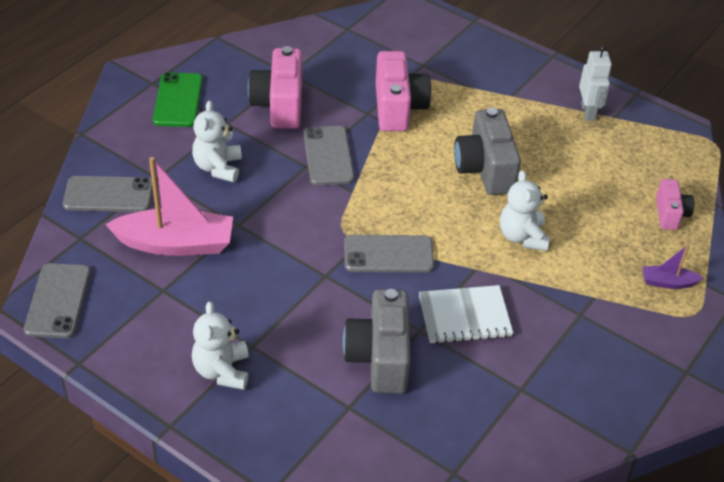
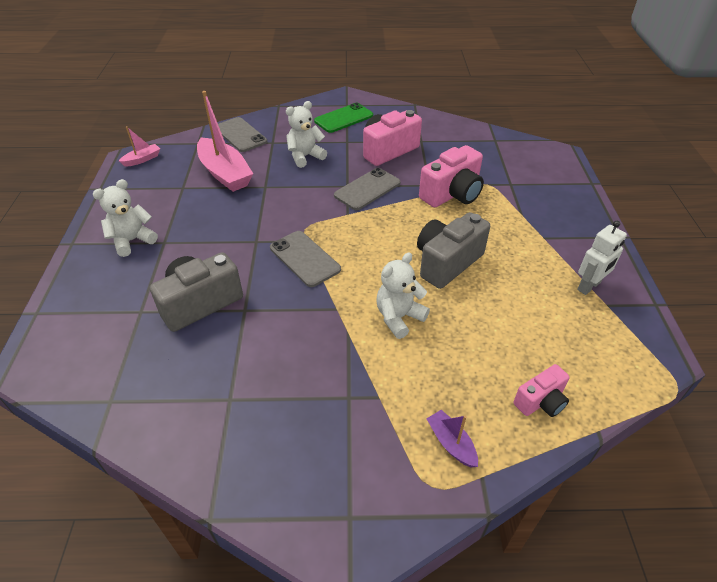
camera: 55 degrees right, 0 degrees up
(58, 301) = (142, 159): grey phone -> pink boat
(464, 316) = (279, 327): white notebook -> none

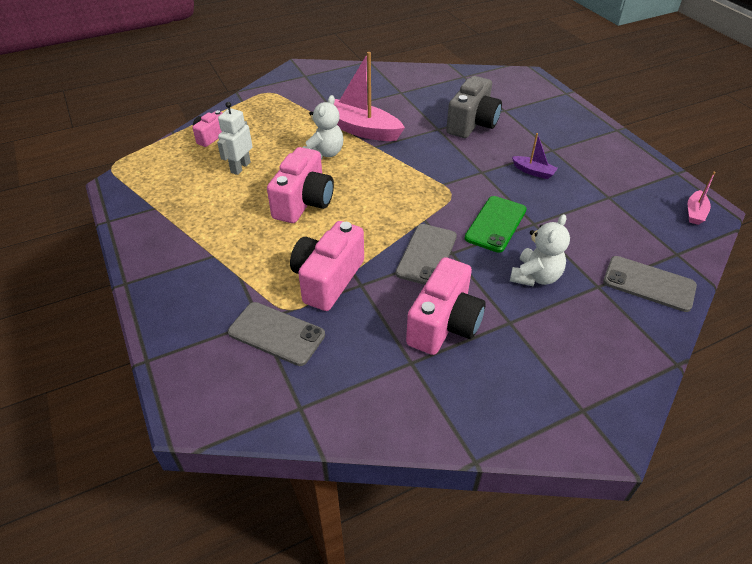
camera: 155 degrees right, 0 degrees up
(132, 241) = (577, 143): white teddy bear -> none
(225, 173) = (592, 224): pink boat -> pink boat (361, 129)
(305, 258) = (428, 170): grey phone -> grey phone (276, 334)
(344, 118) = (556, 371): green phone -> green phone (495, 224)
(447, 262) = (303, 202): grey camera -> pink camera
(451, 443) = (263, 107): purple boat -> purple boat (533, 172)
(589, 286) = (168, 219): white robot -> white robot (240, 167)

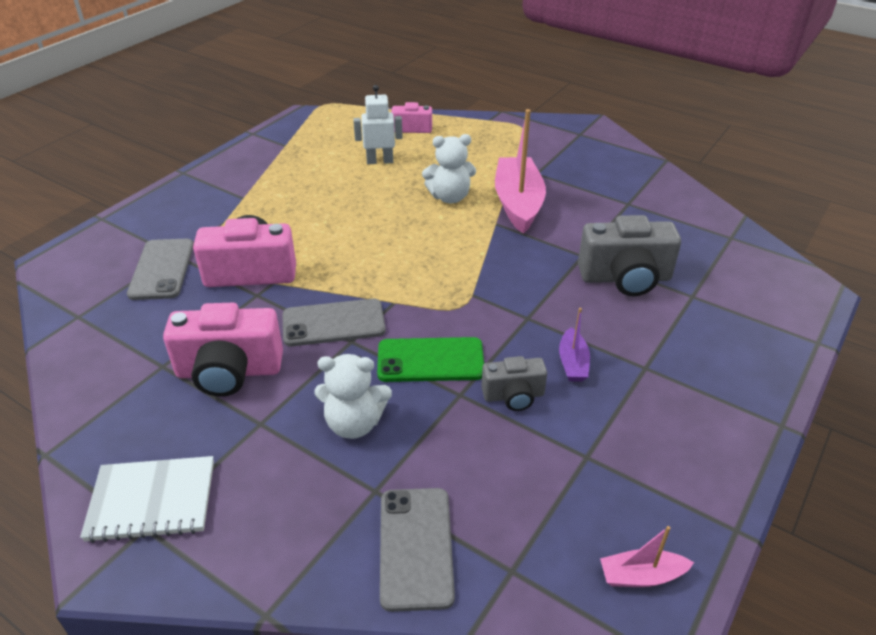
camera: 60 degrees right, 5 degrees down
(303, 202) = (357, 215): pink camera -> none
(548, 203) = (513, 396): none -> grey camera
(559, 400) = (152, 501): none -> white notebook

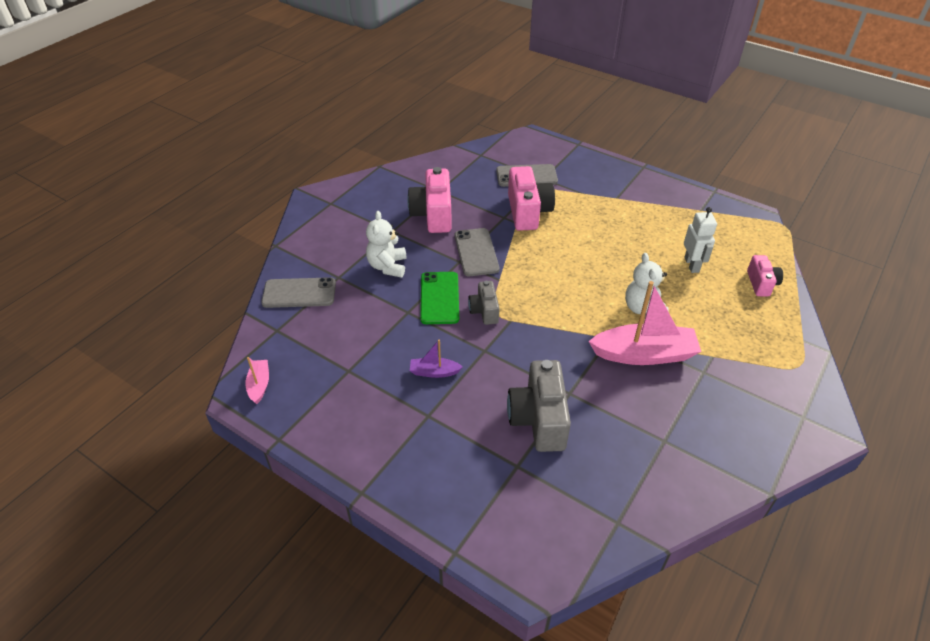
camera: 90 degrees right, 5 degrees up
(152, 501) = (345, 202): white notebook -> none
(513, 396) = (404, 338): grey camera -> grey camera (484, 311)

